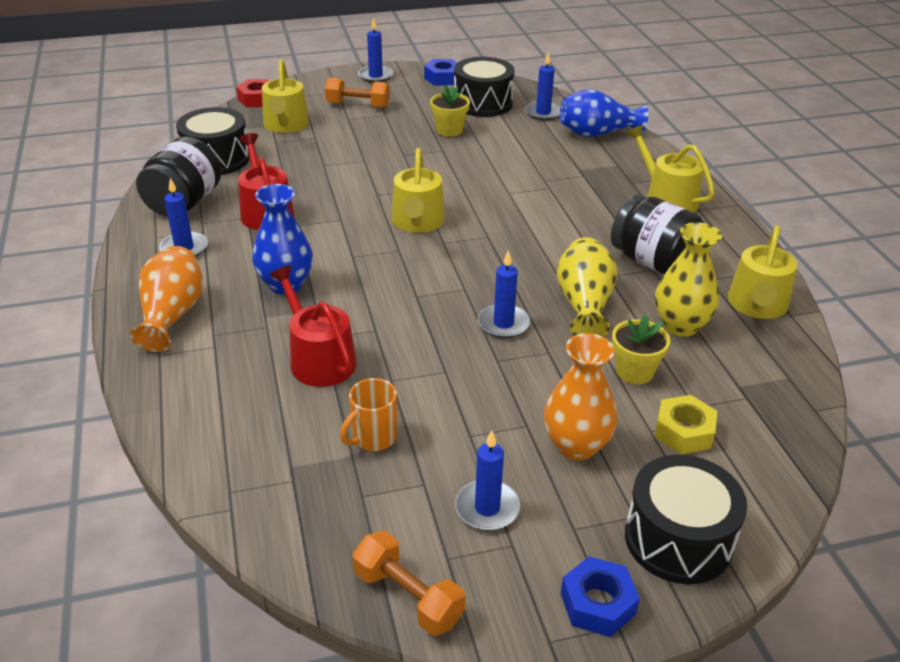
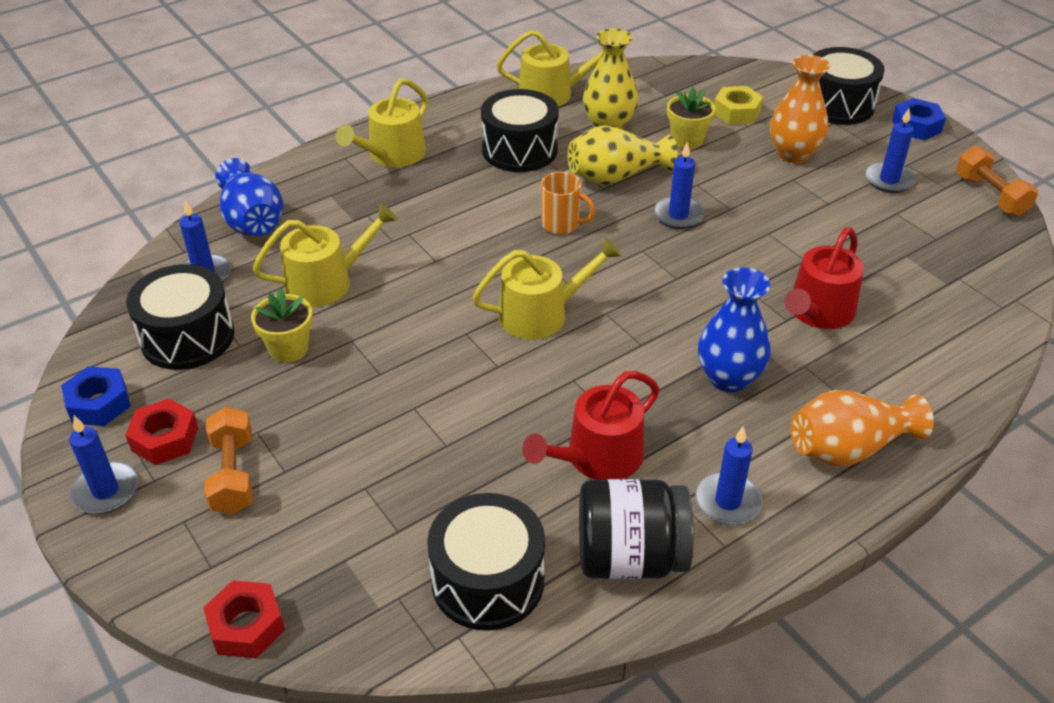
camera: 110 degrees left, 5 degrees up
(285, 125) = (337, 540): yellow watering can -> yellow watering can (326, 282)
(373, 438) = (878, 250): orange mug -> orange mug (561, 224)
(400, 91) = (165, 439): none -> red nut
(408, 597) = (990, 195): orange dumbbell -> orange dumbbell turned 45 degrees counterclockwise
(652, 262) = (519, 150): black jar -> black drum

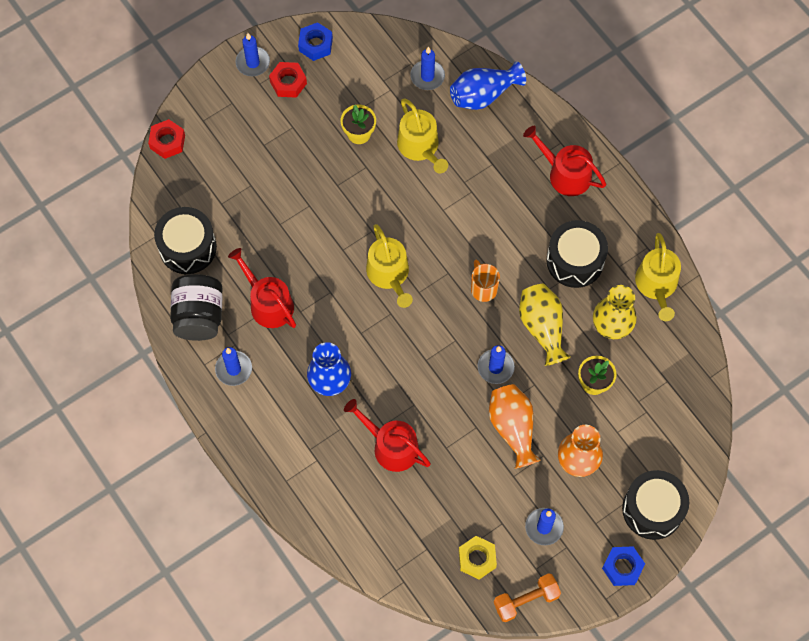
camera: 90 degrees right, 25 degrees up
(187, 337) = (369, 78): black drum -> none
(233, 474) = (262, 120): orange dumbbell -> none
(392, 155) = (565, 174): yellow watering can -> red watering can
(561, 224) = (483, 288): orange mug -> orange mug turned 135 degrees clockwise
(736, 112) = (636, 426): yellow nut -> yellow nut (477, 559)
(848, 448) = (270, 441): orange vase -> orange vase (513, 428)

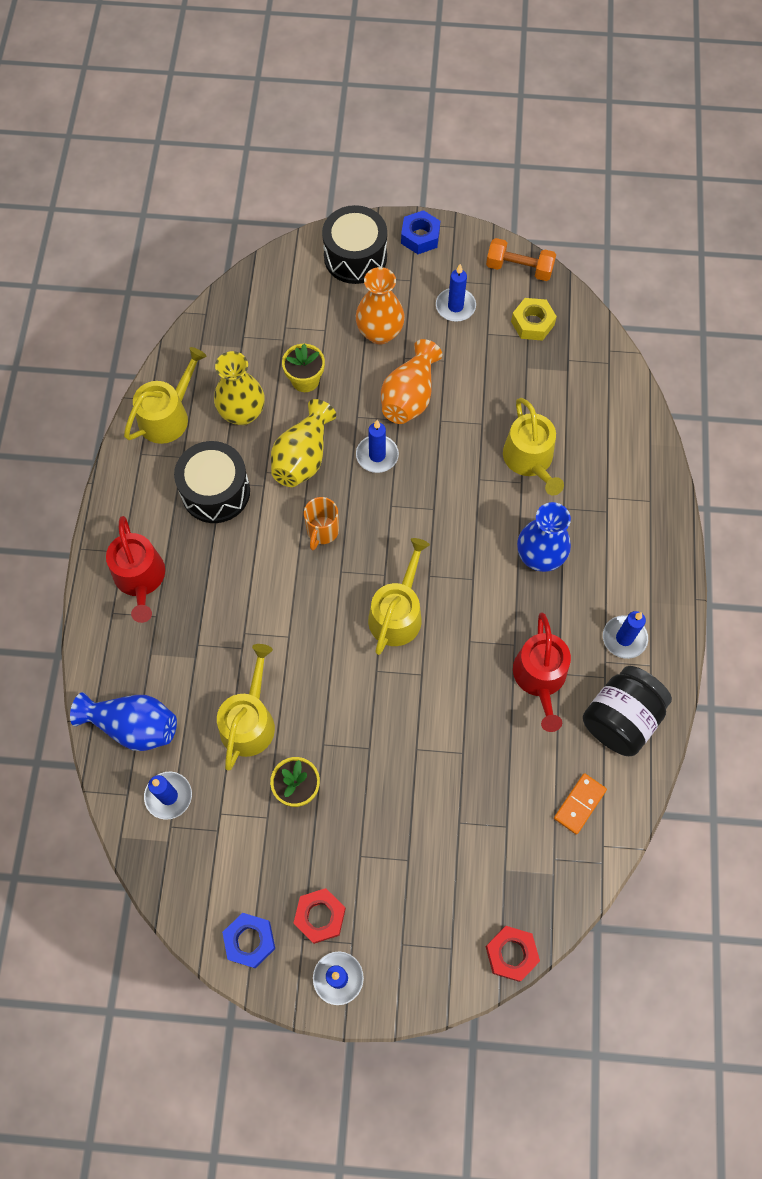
camera: 140 degrees left, 0 degrees up
(188, 247) = (579, 804): black drum -> orange domino
(391, 446) = (530, 460): red watering can -> yellow watering can

